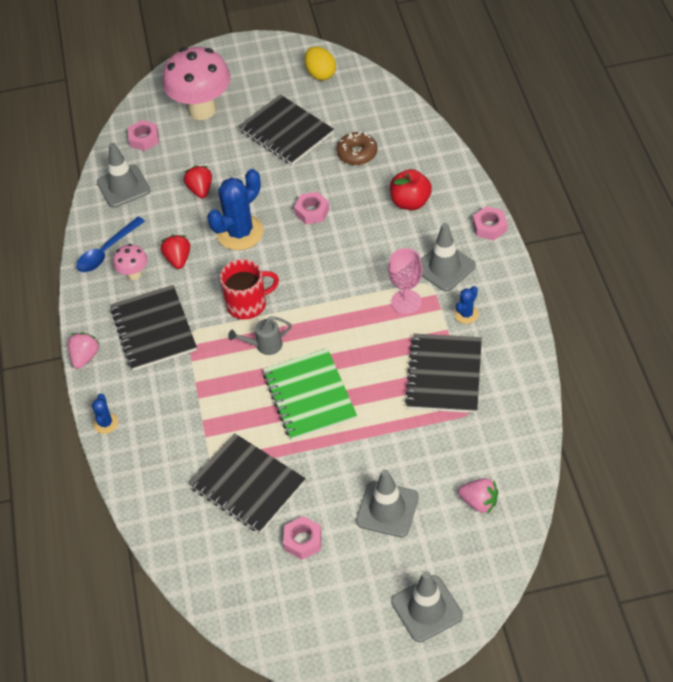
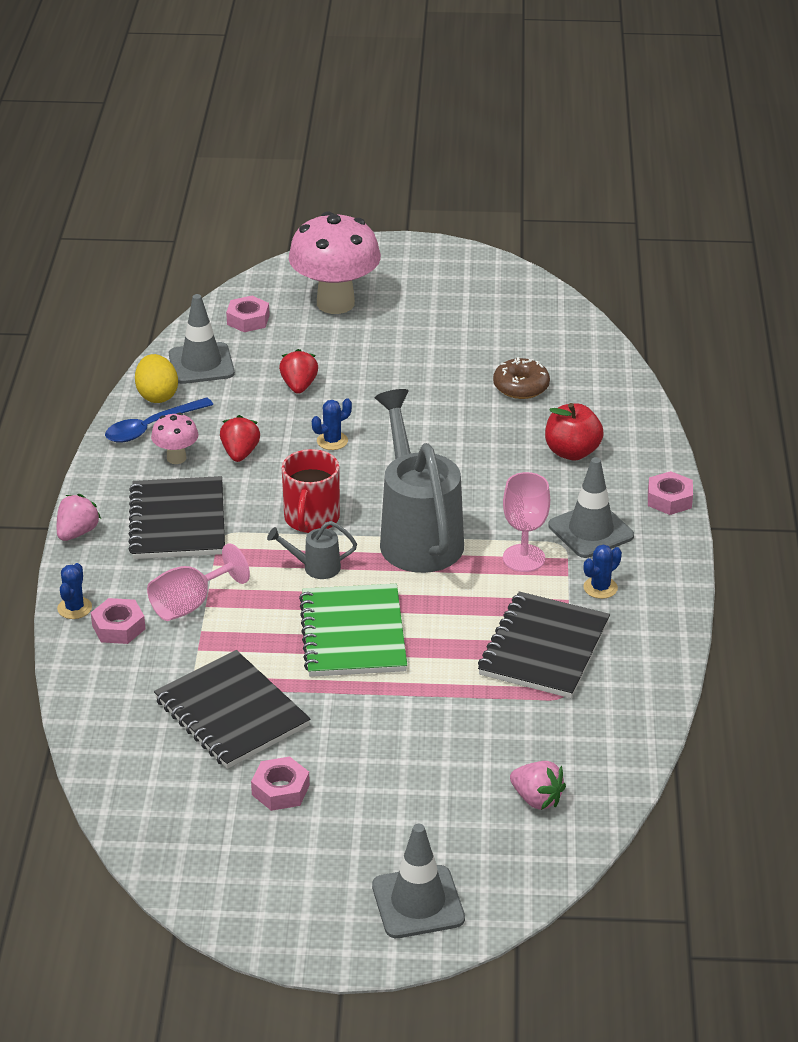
camera: 10 degrees right, 15 degrees down
(187, 399) = (190, 604): none -> pink goblet
(240, 232) = (332, 441): blue cactus -> blue cactus, size x0.48
(247, 304) = (311, 519): red mug -> red mug turned 105 degrees clockwise
(286, 132) = (436, 347): black notebook -> none
(312, 211) = (436, 437): pink nut -> pink nut (118, 627)
(320, 74) = (506, 294): yellow egg -> yellow egg (157, 395)
(327, 300) = (417, 535): none -> grey watering can
(387, 509) = (408, 780): grey traffic cone -> none

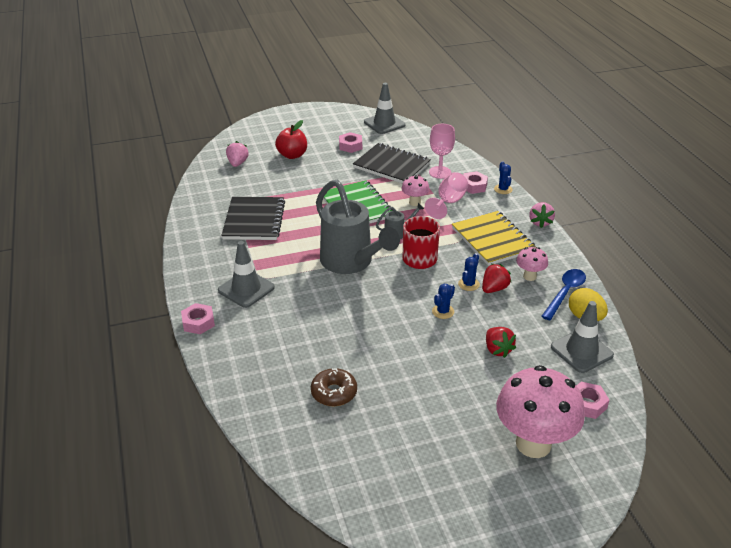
camera: 160 degrees right, 0 degrees up
(178, 521) = (493, 240): black notebook -> yellow notebook
(240, 453) = (494, 289): red strawberry -> red strawberry turned 120 degrees counterclockwise
(248, 618) = (414, 202): none -> pink mushroom
(418, 902) = (274, 126): grey traffic cone -> grey traffic cone (384, 123)
(524, 558) = (282, 263): pink goblet -> pink goblet (440, 172)
(537, 799) = (237, 163): pink strawberry -> pink strawberry turned 75 degrees clockwise
(572, 452) = (275, 343): red apple -> red apple (292, 155)
(600, 588) = (231, 257): blue cactus -> blue cactus (468, 284)

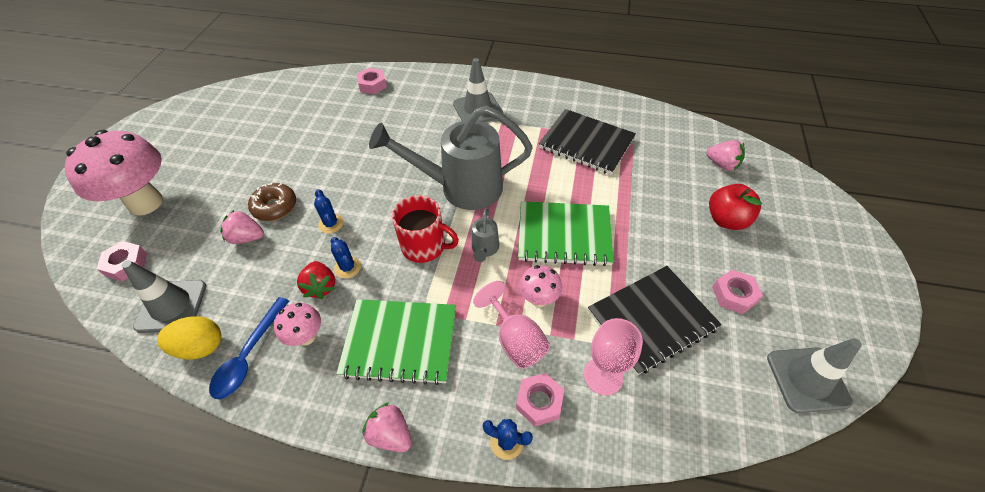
camera: 120 degrees right, 15 degrees up
(198, 322) = (456, 75): pink nut -> pink nut (372, 85)
(334, 393) = (315, 118): brown donut -> brown donut (275, 207)
(493, 240) = (400, 342): yellow notebook -> green notebook
(497, 350) = (247, 237): red strawberry -> pink strawberry
(565, 293) = (249, 355): blue spoon -> blue spoon turned 45 degrees clockwise

